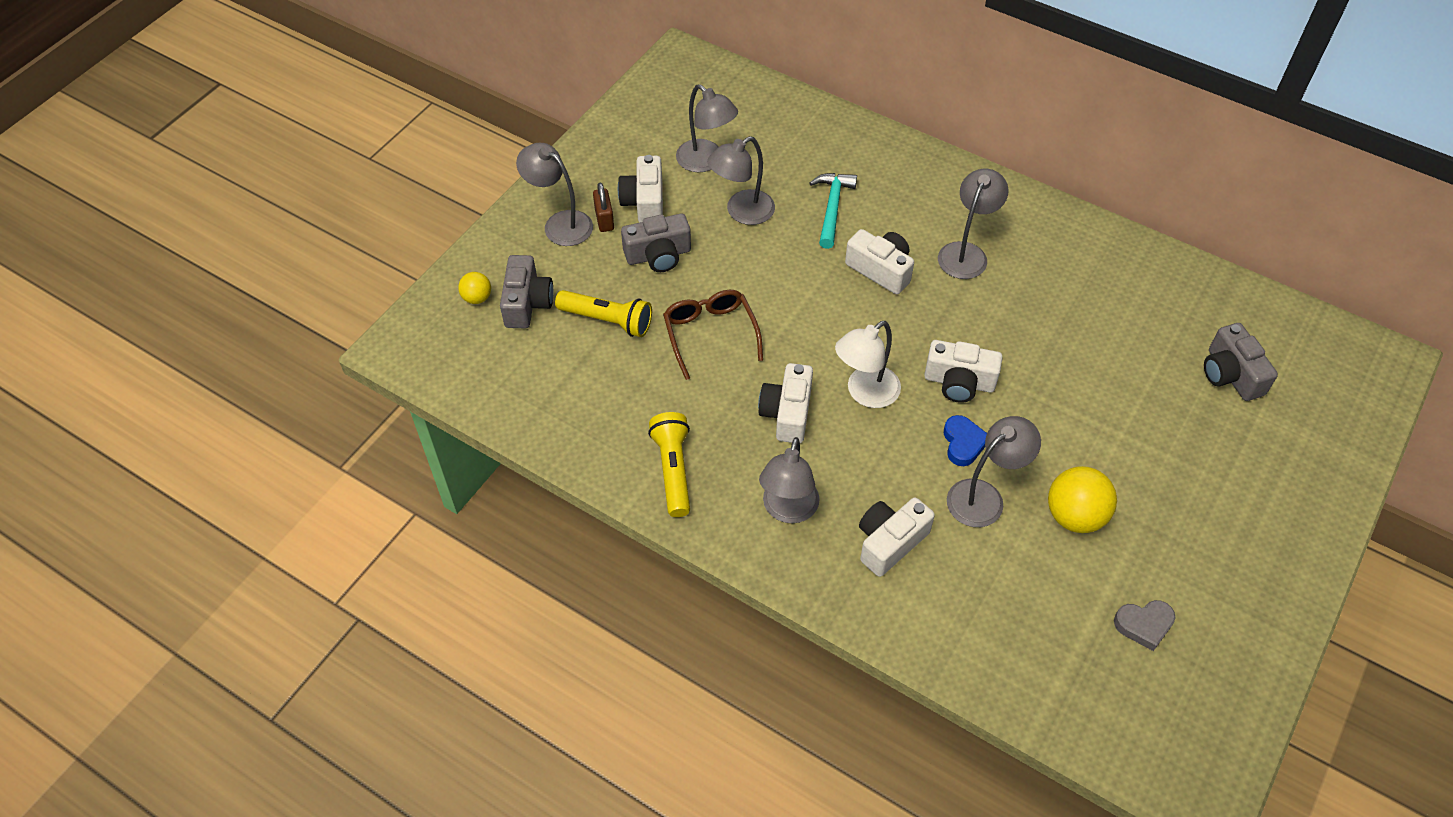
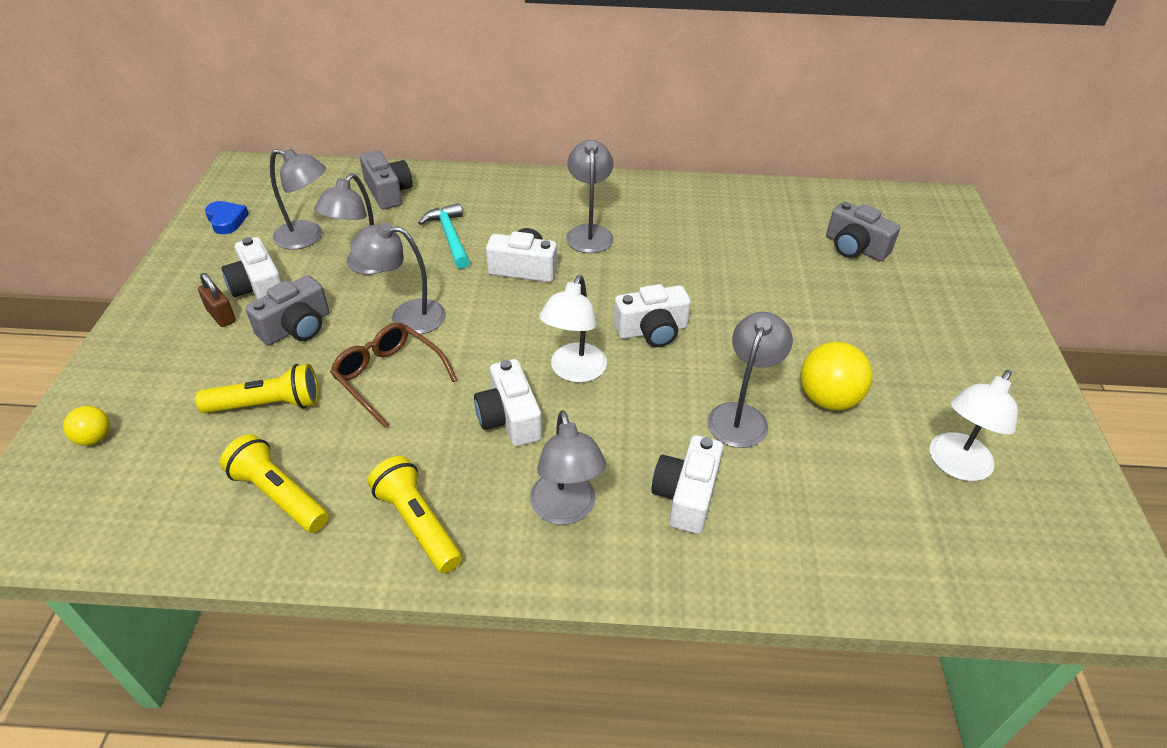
camera: 30 degrees left, 10 degrees down
(527, 303) = (162, 421): grey camera -> grey camera (388, 192)
(560, 223) = (171, 335): grey lamp -> grey lamp (407, 316)
(586, 402) = (279, 495): none -> yellow flashlight
(963, 443) = (691, 378): blue heart -> blue heart (226, 220)
(1144, 625) = (955, 465): grey heart -> white lamp

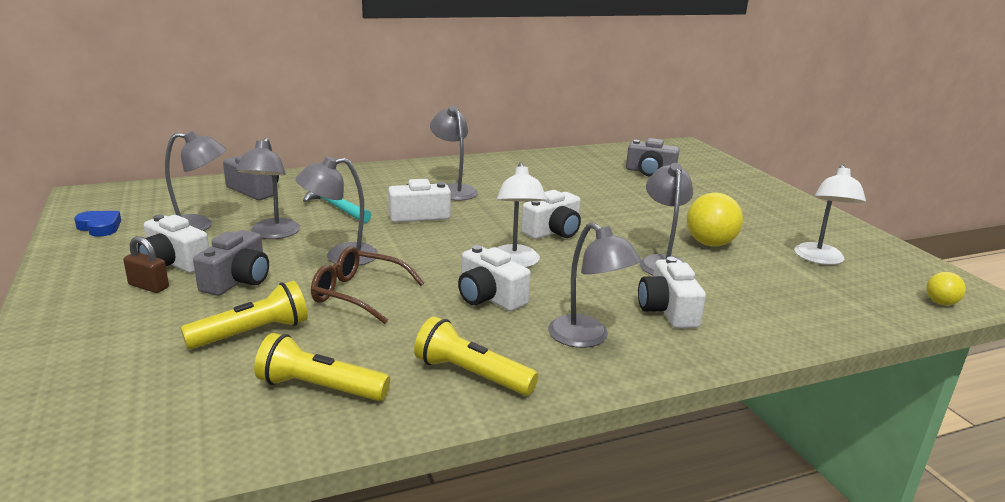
camera: 25 degrees left, 20 degrees down
(95, 438) = (69, 395): yellow ball -> yellow ball (940, 303)

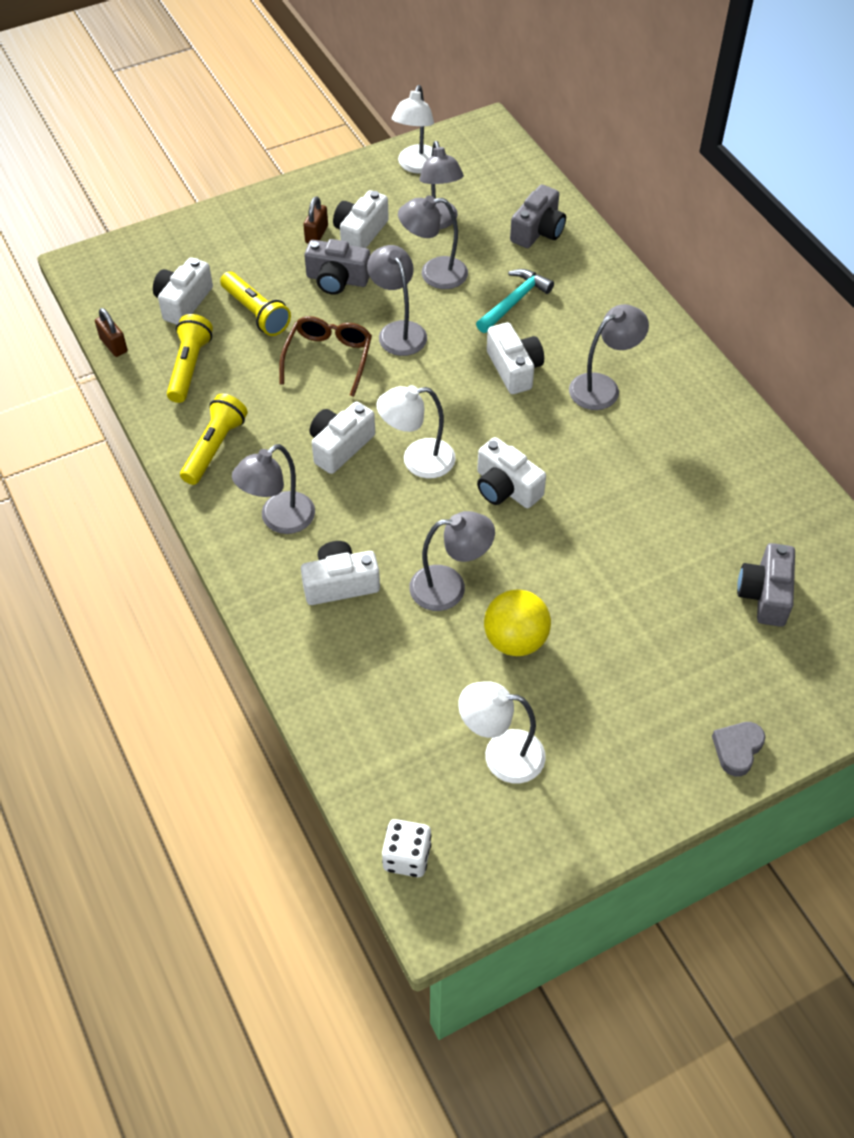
camera: 85 degrees right, 30 degrees up
(100, 227) = (417, 166): blue heart -> white lamp
(186, 388) = (183, 302): none -> white camera
(230, 459) = (113, 345): none -> brown padlock
(773, 193) = (737, 749): none -> grey heart
(940, 303) = (407, 857): yellow ball -> white dice

